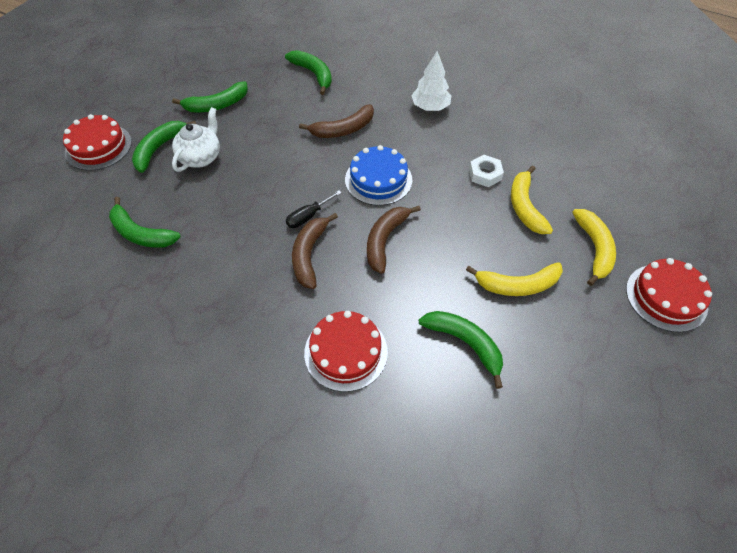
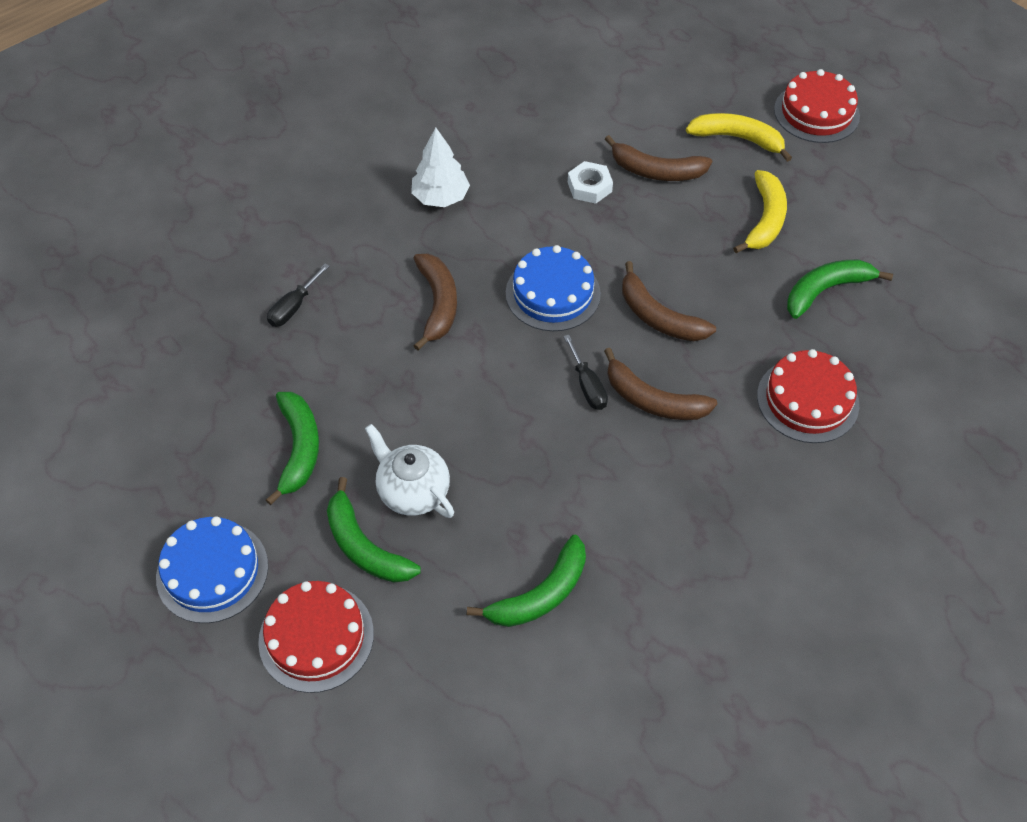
camera: 70 degrees left, 0 degrees up
(132, 98) = (212, 571): none -> blue cake
(313, 74) = (293, 307): green banana -> black screwdriver
(524, 206) = (656, 171): yellow banana -> brown banana

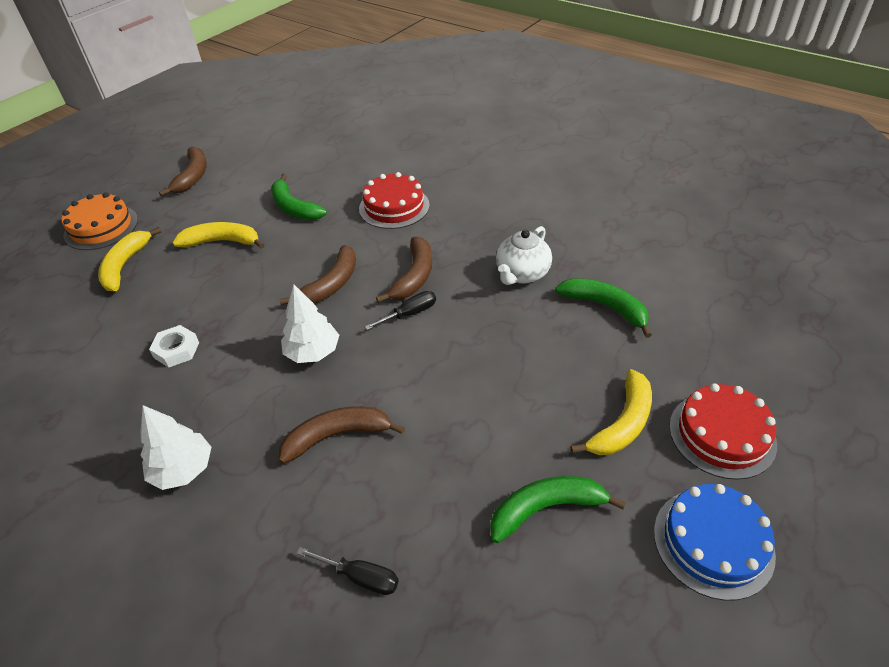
camera: 100 degrees left, 10 degrees down
(364, 546) = (622, 423): green banana -> yellow banana
(412, 491) = (554, 403): white teapot -> white teapot (522, 274)
(553, 293) = (313, 352): blue cake -> white tree
(656, 171) = (160, 309): brown banana -> brown banana (193, 176)
(816, 113) = (101, 227): red cake -> orange cake

